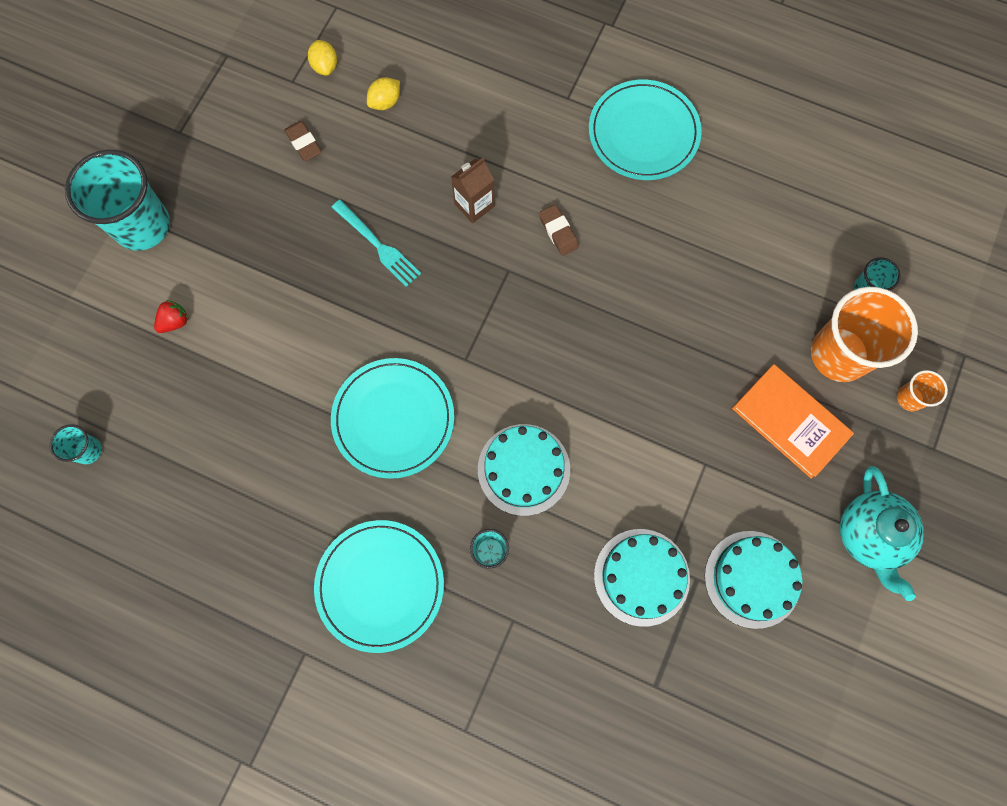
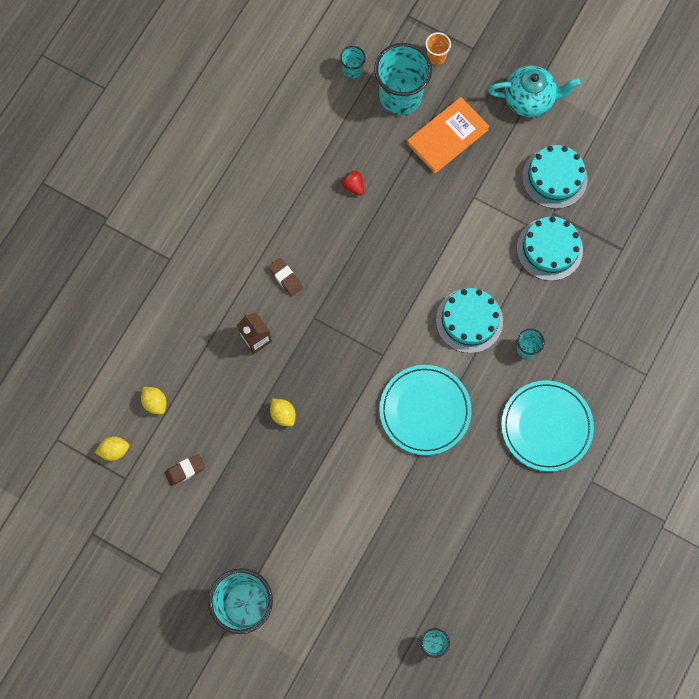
camera: 85 degrees left, 0 degrees up
(175, 322) = (333, 576): red strawberry -> red strawberry (353, 186)
(378, 245) = (283, 414): turquoise fork -> yellow lemon
(558, 232) = (285, 278): brown eraser -> brown eraser turned 75 degrees clockwise
(643, 133) = (208, 206): turquoise plate -> none
(839, 354) = (400, 96): orange cup -> turquoise cup

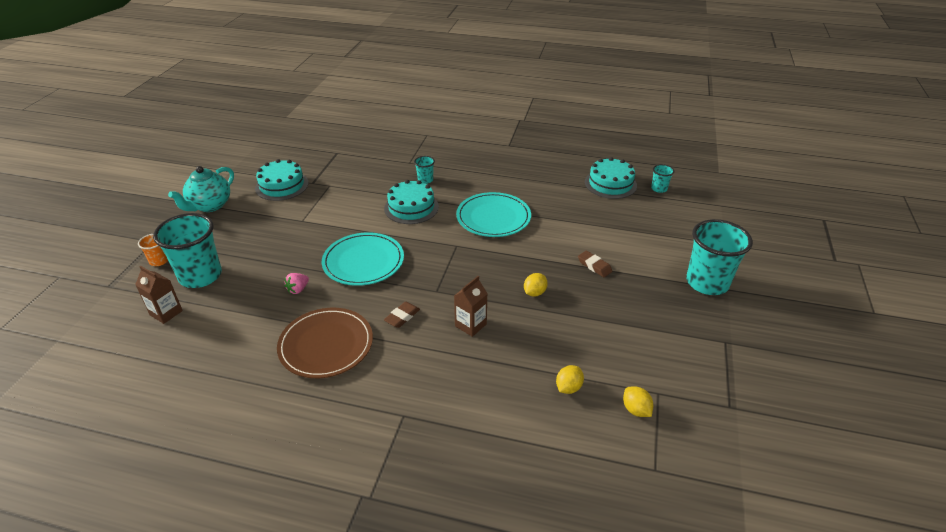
camera: 105 degrees left, 35 degrees down
(185, 470) = (622, 347): brown eraser -> brown eraser (594, 266)
(268, 206) = (326, 345): none -> brown plate
(352, 70) = (166, 313): turquoise cup -> brown carton
(353, 186) = (298, 289): red strawberry -> pink strawberry
(447, 137) = (244, 242): orange book -> none
(529, 100) = (210, 205): turquoise teapot -> turquoise teapot turned 135 degrees counterclockwise
(546, 426) = (480, 165): turquoise plate -> turquoise plate (363, 261)
(549, 249) = (342, 180): turquoise cake -> turquoise cake (610, 184)

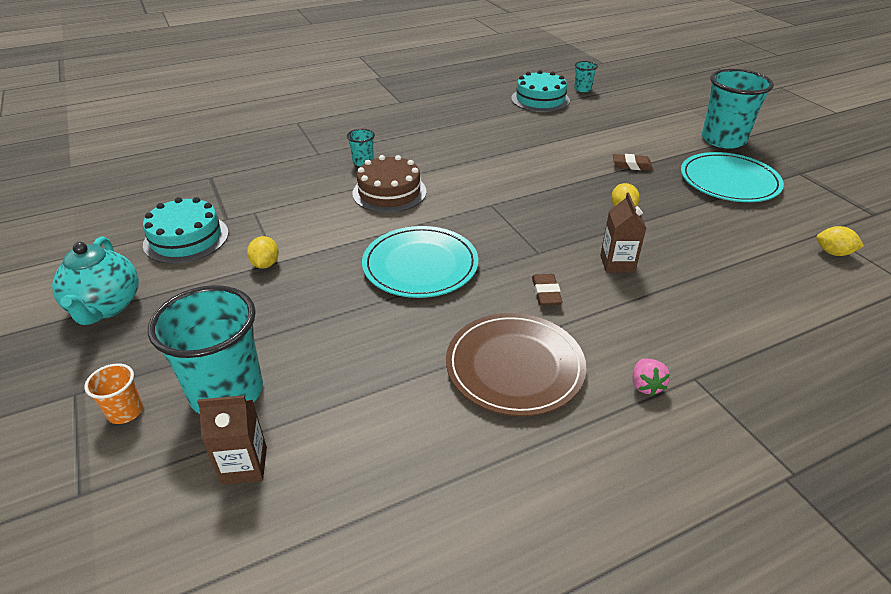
camera: 40 degrees left, 0 degrees up
(298, 289) = (389, 332): pink strawberry -> pink strawberry (646, 385)
(411, 207) = (389, 192): turquoise cake -> brown cake
(493, 217) = (486, 166): turquoise plate -> turquoise plate (729, 181)
(568, 387) = (768, 266): yellow lemon -> yellow lemon (265, 264)

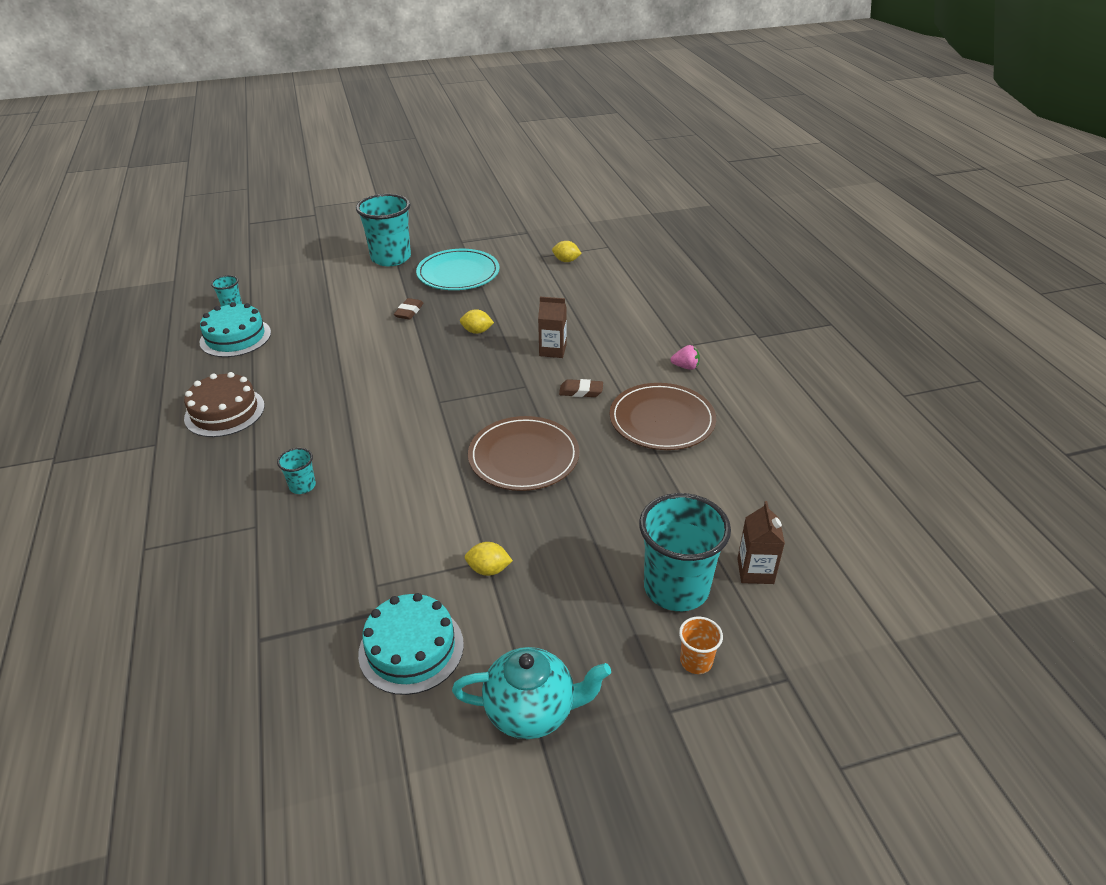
camera: 80 degrees left, 0 degrees up
(389, 192) = (383, 468): brown cake -> brown cake (224, 412)
(420, 265) = (523, 457): turquoise plate -> brown plate
(833, 253) = (566, 261): yellow lemon -> yellow lemon turned 75 degrees clockwise

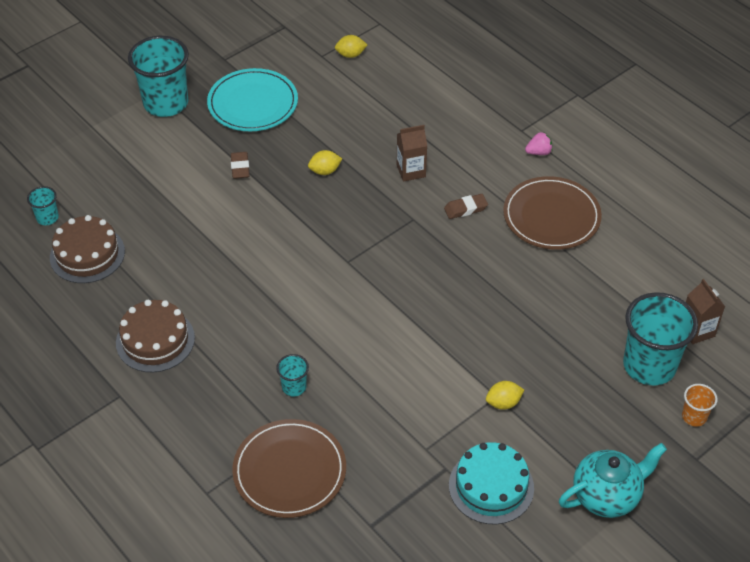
camera: 25 degrees left, 10 degrees up
(235, 337) = (87, 254): turquoise cake -> brown cake
(523, 457) = (461, 292): brown plate -> brown plate (289, 471)

